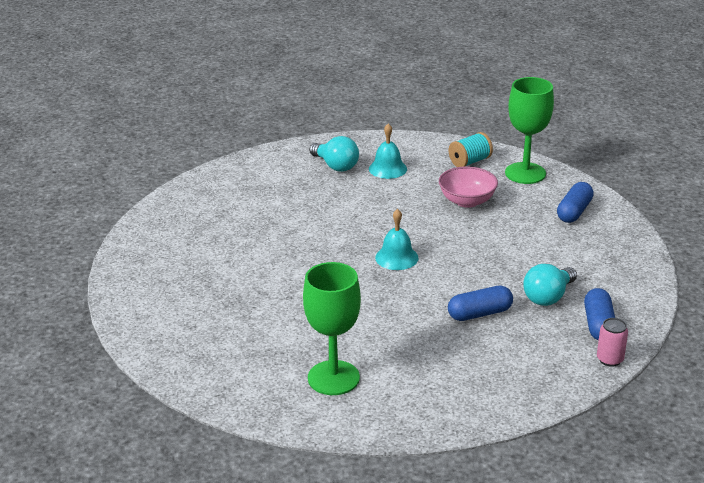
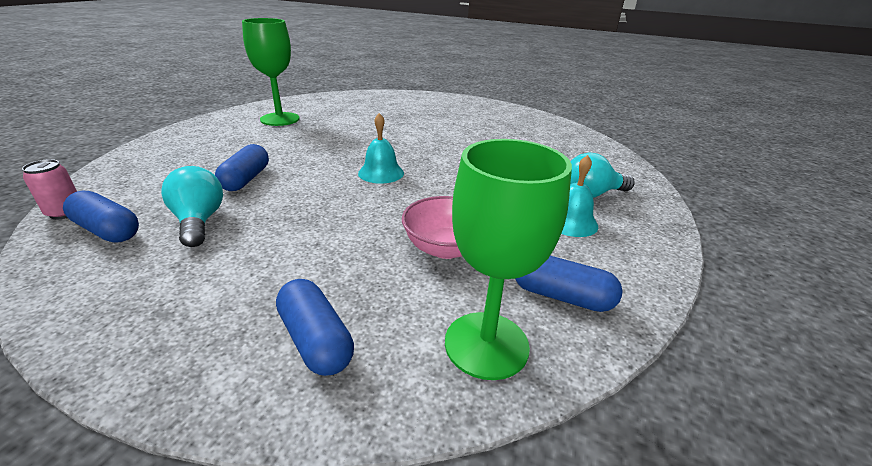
camera: 115 degrees right, 0 degrees up
(469, 162) = (561, 296): turquoise spool -> blue capsule

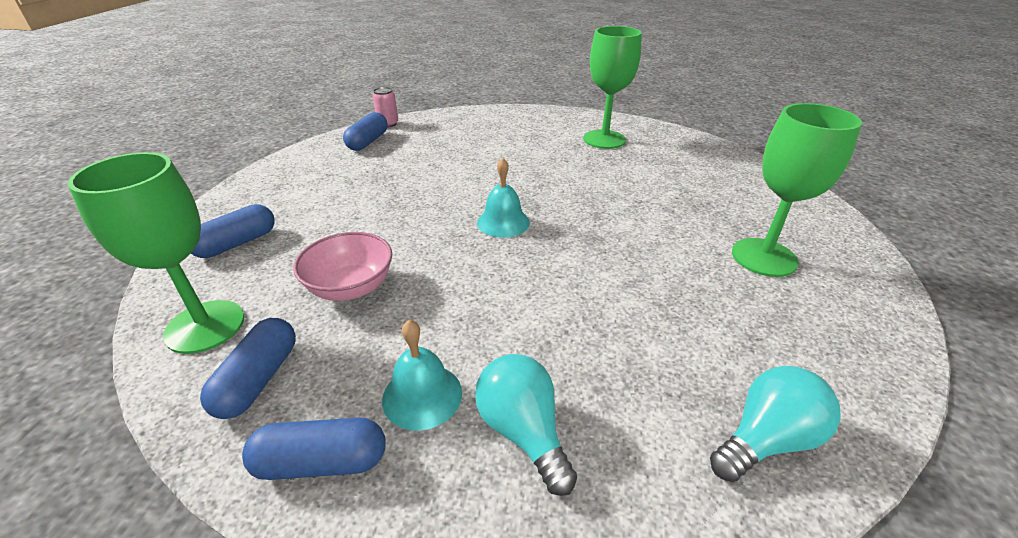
camera: 80 degrees right, 5 degrees up
(199, 221) = (383, 164): turquoise light bulb -> turquoise light bulb (766, 439)
(246, 179) = (457, 161): blue capsule -> blue capsule (321, 462)
(461, 116) = (764, 257): none -> green goblet

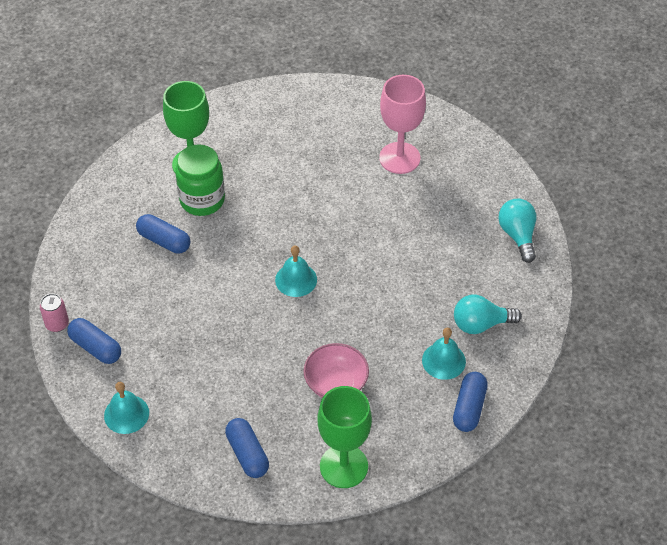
camera: 70 degrees left, 15 degrees up
(258, 379) = (403, 435): blue capsule -> blue capsule (164, 241)
(293, 168) = (126, 414): none -> turquoise bell
(566, 151) = (202, 200): none -> green jar
(764, 257) = (399, 158): green goblet -> pink goblet

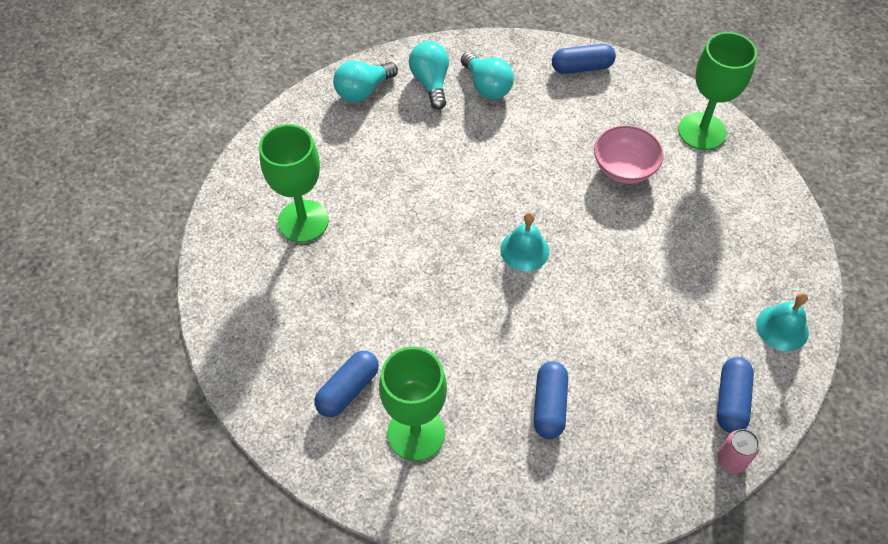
camera: 115 degrees left, 5 degrees up
(202, 200) = (467, 394): green jar -> none
(247, 454) = (745, 206): blue capsule -> blue capsule (348, 389)
(399, 158) = (303, 221): pink goblet -> green goblet
(443, 361) = (544, 99): turquoise bell -> none
(505, 285) = (431, 82): none -> turquoise light bulb

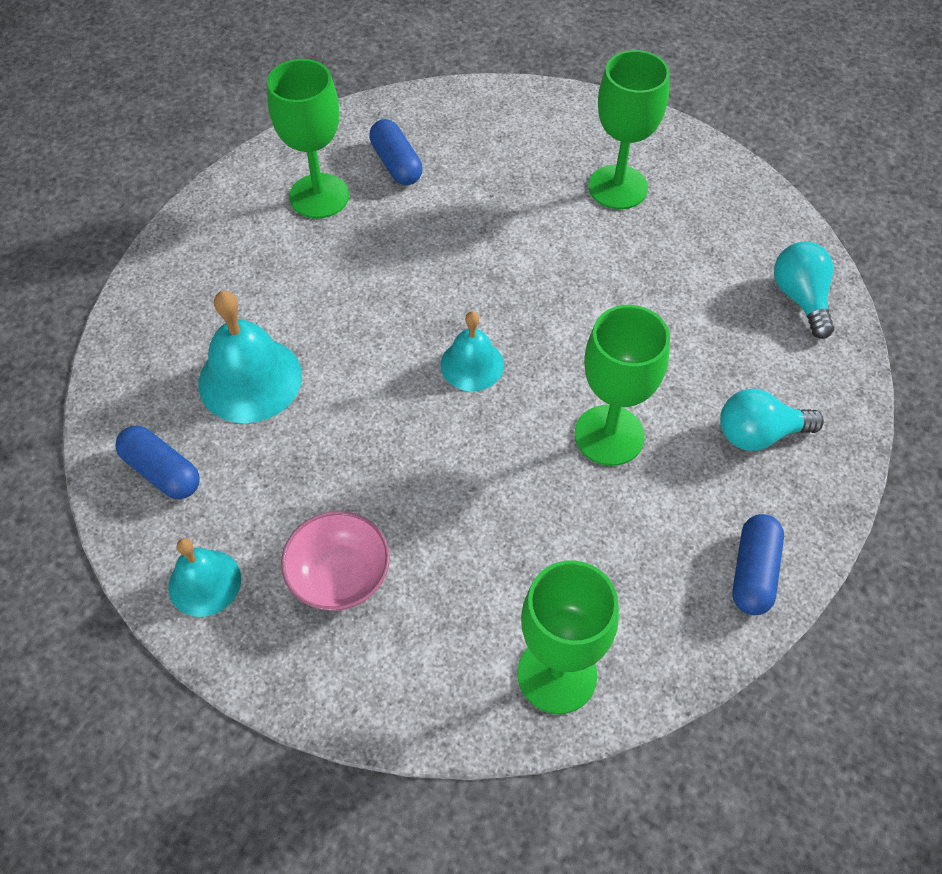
camera: 115 degrees right, 0 degrees up
(431, 82) = (789, 373): turquoise light bulb -> none
(534, 156) = (609, 435): none -> green goblet
(549, 405) = (274, 306): blue capsule -> none
(623, 385) = (250, 379): none -> turquoise bell
(624, 168) = (539, 531): pink bowl -> pink bowl (340, 576)
(731, 460) = (105, 434): pink can -> none

